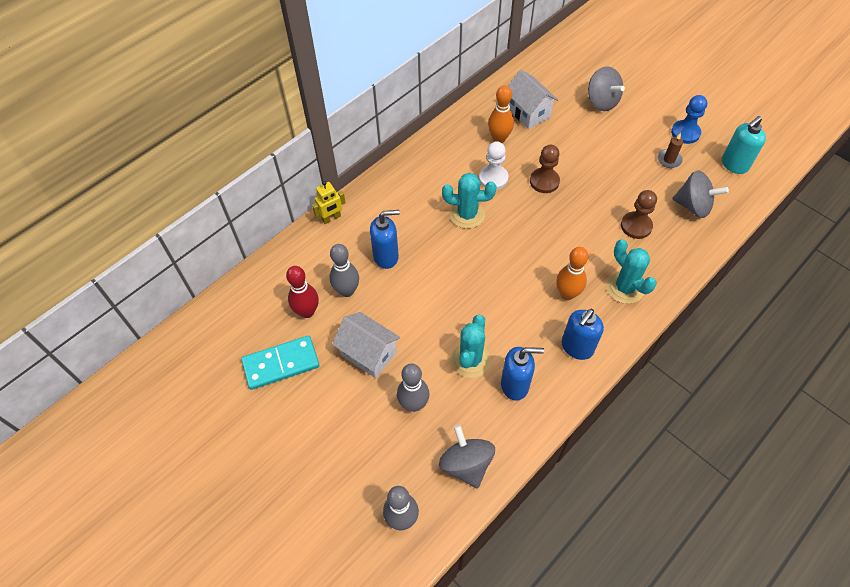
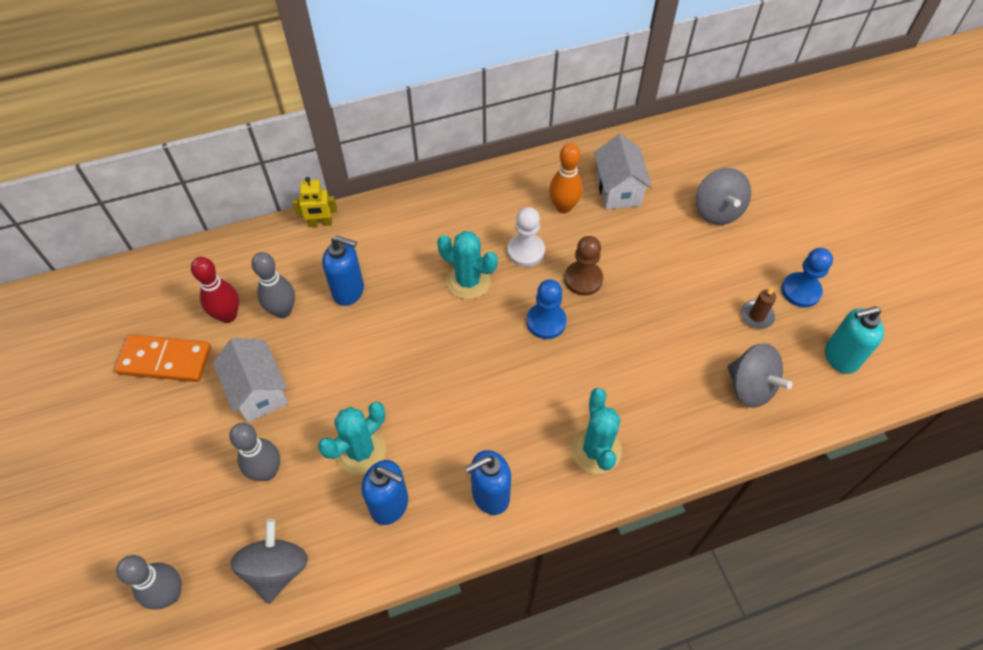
camera: 25 degrees right, 0 degrees up
(281, 364) = (165, 360): turquoise domino -> orange domino
(538, 219) = (546, 322): none -> blue pawn
(567, 294) = (521, 425): orange bowling pin -> none
(636, 226) = (660, 380): brown pawn -> none

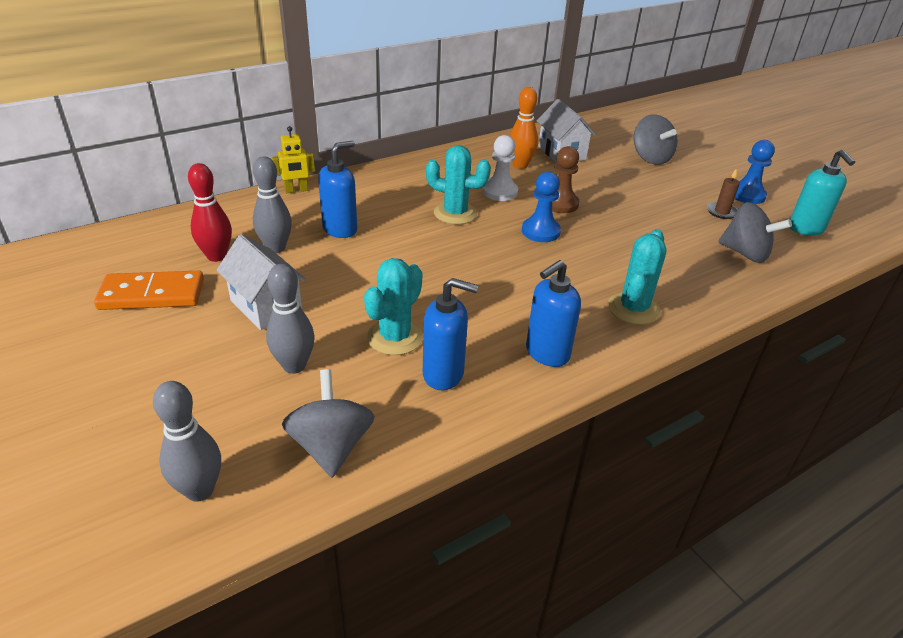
camera: 15 degrees left, 20 degrees down
(349, 291) = (340, 229): blue soap dispenser -> blue soap dispenser turned 45 degrees counterclockwise
(596, 450) = (633, 309): turquoise cactus -> turquoise cactus turned 45 degrees clockwise
(840, 357) = (806, 229): turquoise soap dispenser -> turquoise soap dispenser turned 75 degrees counterclockwise

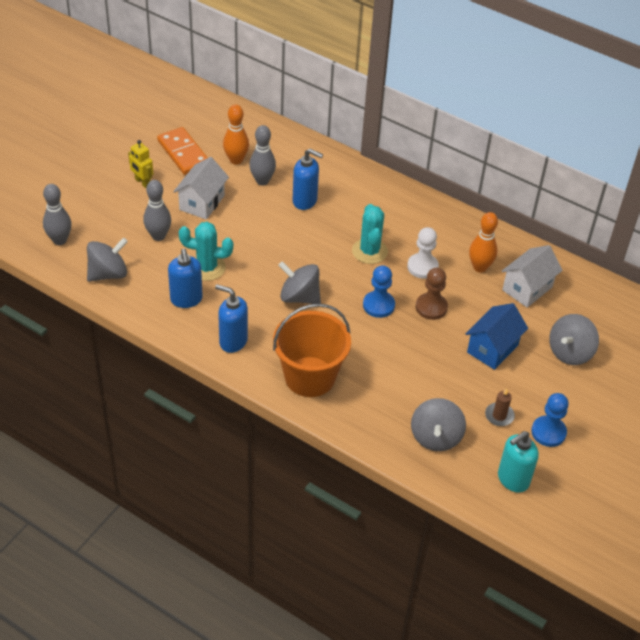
camera: 65 degrees right, 10 degrees up
(217, 256) = (236, 160): red bowling pin -> orange bowling pin
(296, 190) = (339, 160): yellow robot -> yellow robot (142, 182)
(497, 278) = (299, 297): none -> grey spinning top
(631, 190) = (492, 348): none -> blue house
(633, 309) = (310, 377): turquoise cactus -> orange bucket

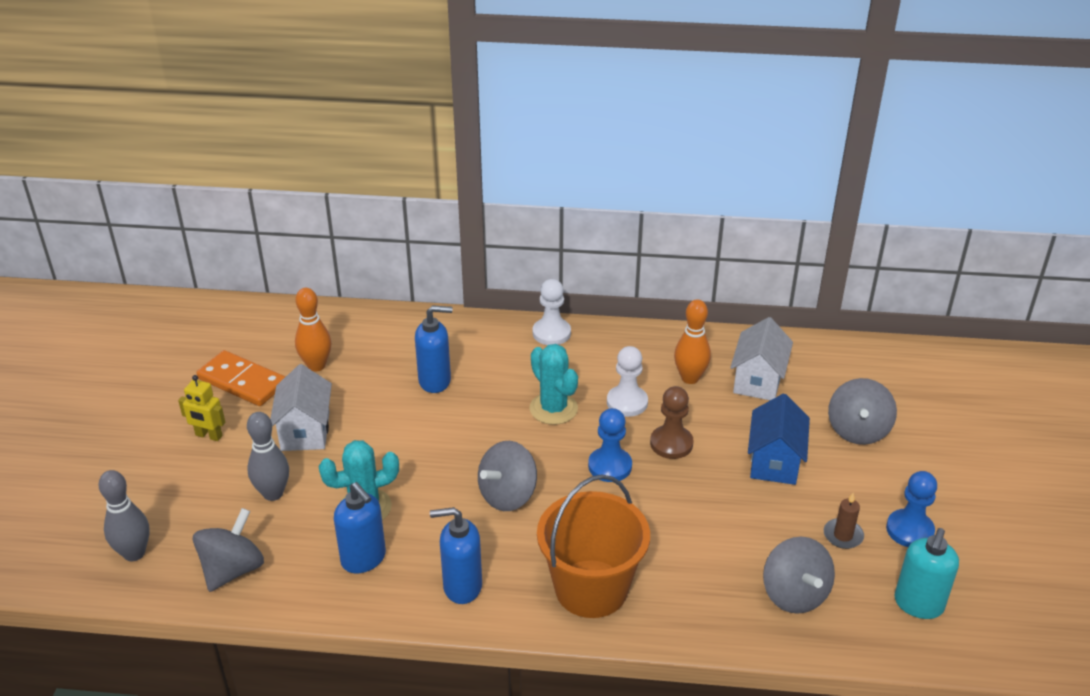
camera: 25 degrees left, 10 degrees down
(262, 181) = (366, 377): grey bowling pin -> none
(299, 297) = (508, 495): grey spinning top -> grey spinning top turned 45 degrees counterclockwise
(407, 197) = (551, 333): none -> white pawn

